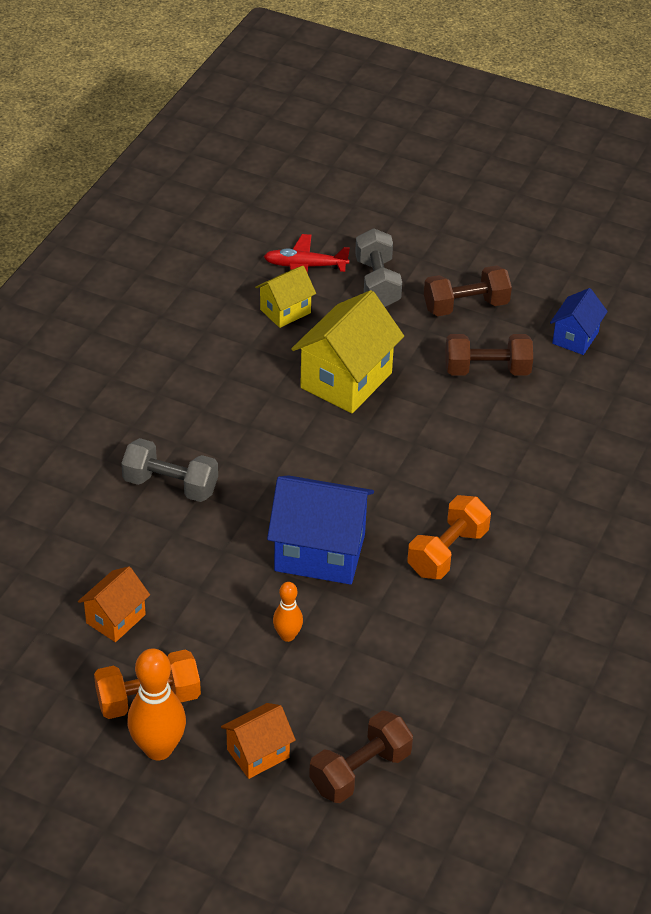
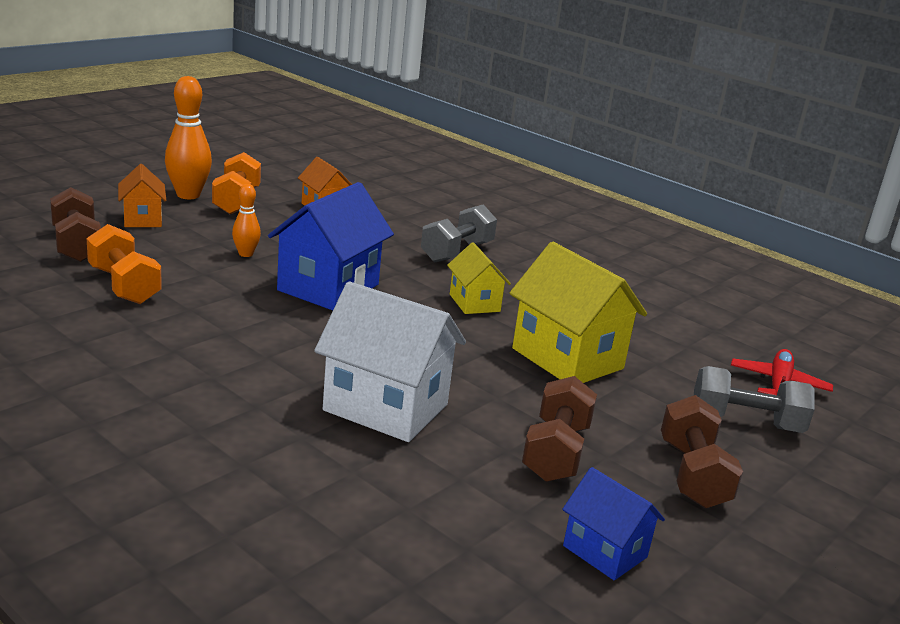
camera: 105 degrees right, 20 degrees down
(285, 311) = (694, 354): yellow house -> yellow house (474, 303)
(447, 552) = (275, 343): orange dumbbell -> orange dumbbell (124, 286)
(494, 463) = (386, 407): none -> white house

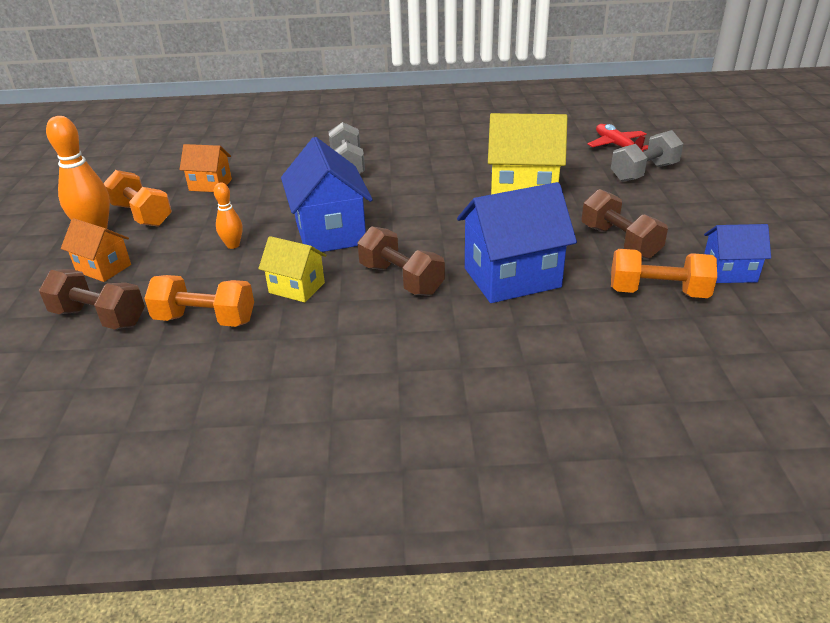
camera: 40 degrees left, 10 degrees up
(386, 407) = (512, 278): white house -> blue house
(474, 303) = (421, 190): yellow house -> yellow house (297, 288)
(485, 510) = (658, 292): none -> orange dumbbell
(693, 475) = (679, 211): brown dumbbell -> brown dumbbell (401, 279)

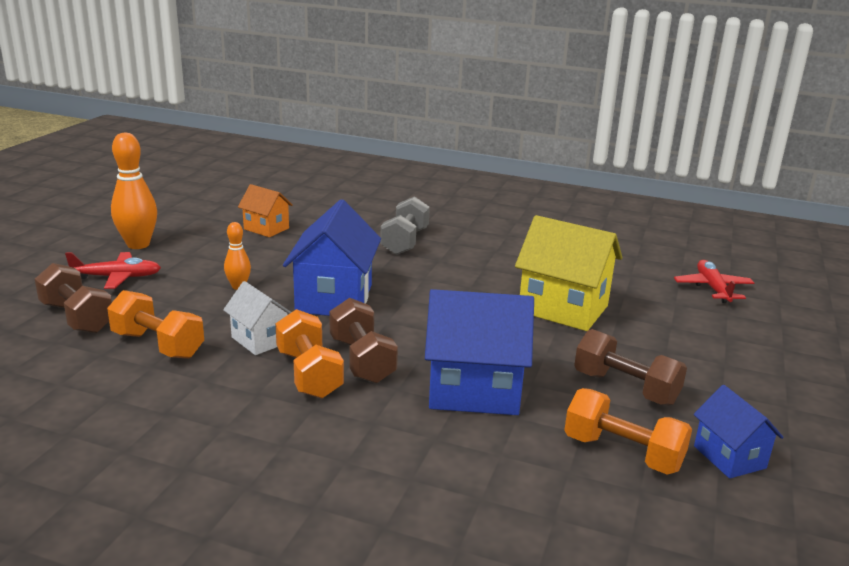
camera: 20 degrees right, 10 degrees down
(103, 268) = (117, 277): orange house -> red plane
(142, 215) = (186, 240): orange dumbbell -> orange dumbbell (309, 374)
(297, 288) = (260, 340): yellow house -> white house
(619, 242) = (625, 388): brown dumbbell -> brown dumbbell turned 45 degrees counterclockwise
(644, 172) = (720, 324): grey dumbbell -> none
(729, 272) = (729, 457): blue house -> blue house turned 45 degrees clockwise

